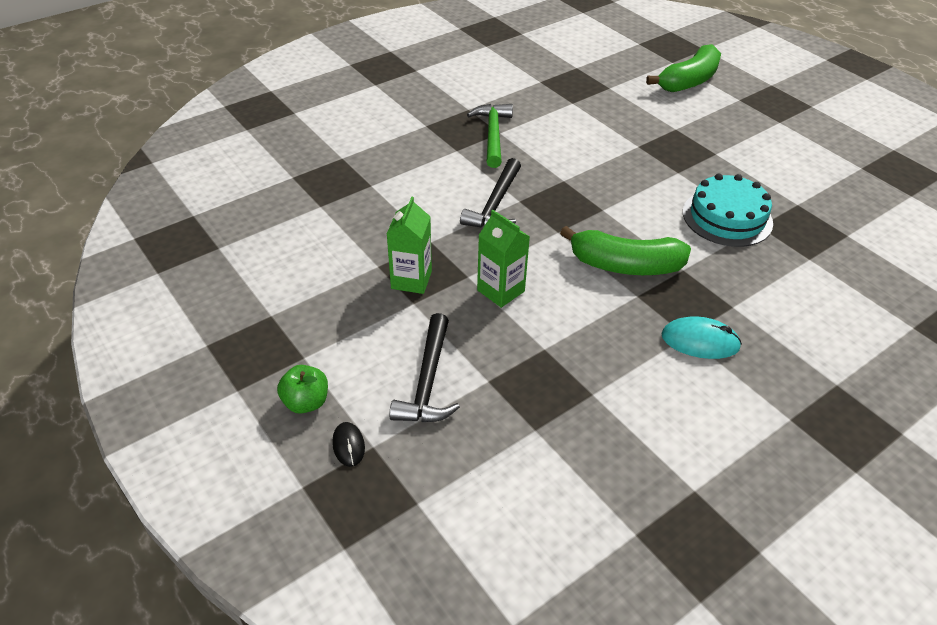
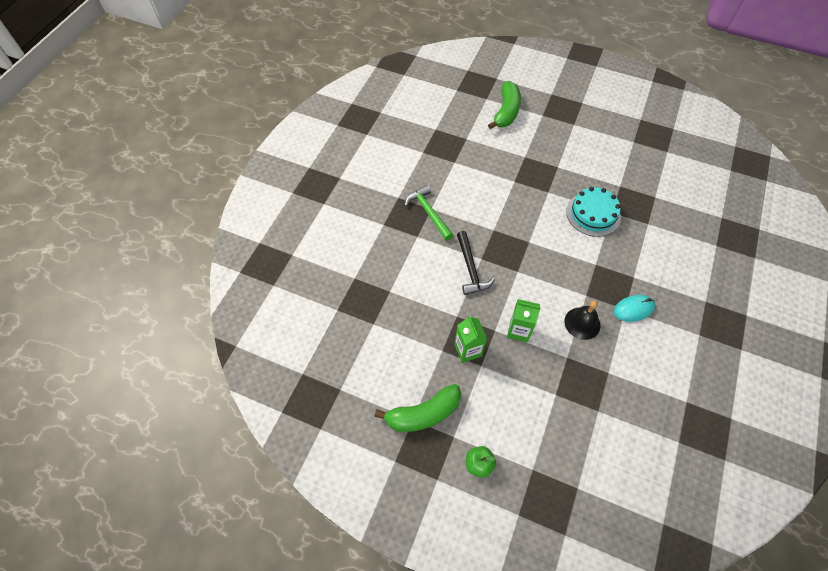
camera: 30 degrees left, 15 degrees up
(348, 445) = (521, 476): black mouse -> none
(428, 381) = (528, 413): black hammer -> none
(602, 322) = (582, 323): none -> black bell
(625, 265) = (567, 277): green banana -> green banana (423, 414)

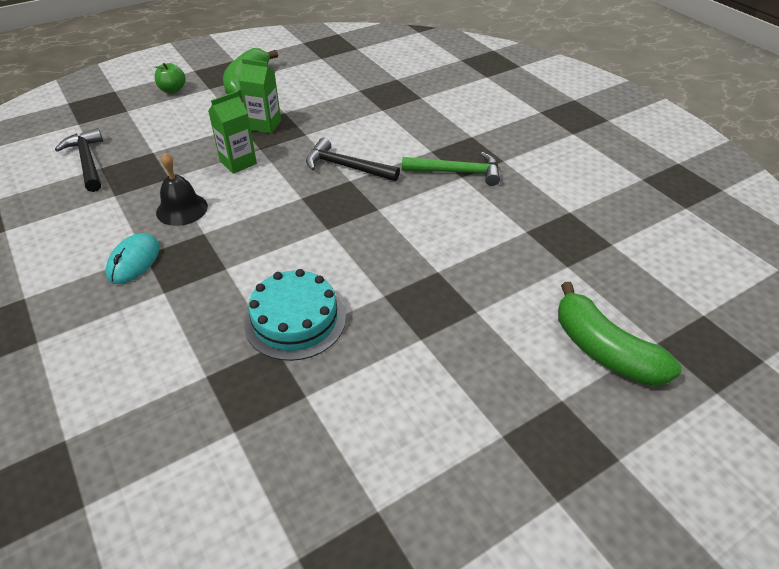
camera: 125 degrees right, 15 degrees down
(602, 427) = (87, 161): none -> black hammer

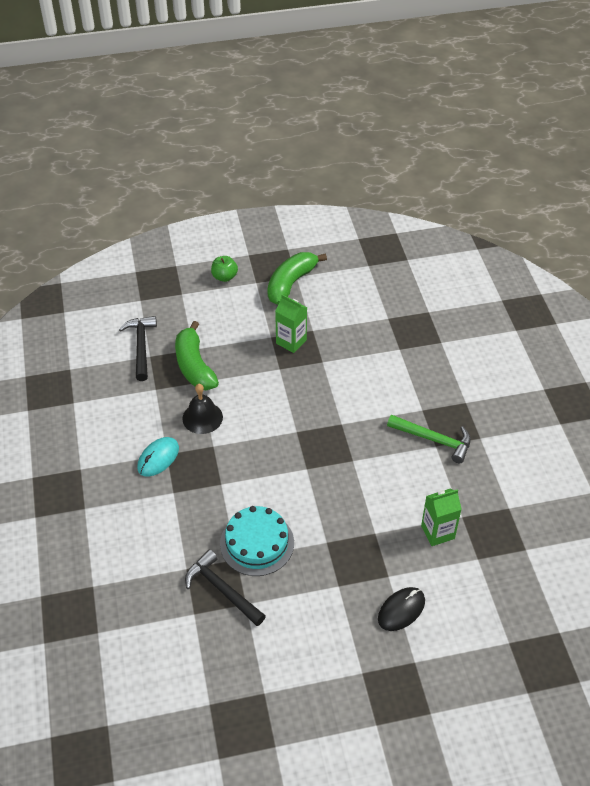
camera: 20 degrees right, 5 degrees up
(238, 162) = (257, 380): green carton -> green carton (437, 532)
(346, 167) = (343, 408): black hammer -> black hammer (222, 590)
(512, 344) = (401, 610): none -> black mouse
(604, 350) = (465, 636): green banana -> green banana (194, 366)

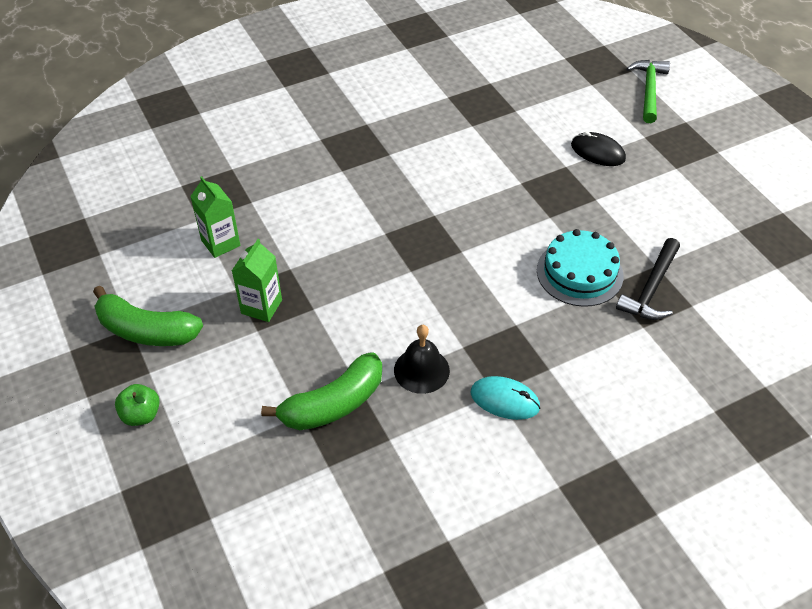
camera: 105 degrees left, 0 degrees up
(141, 346) = (312, 484): black hammer -> none
(434, 440) = (381, 156): green hammer -> green hammer (648, 90)
(437, 532) = (498, 139): green carton -> green carton (220, 243)

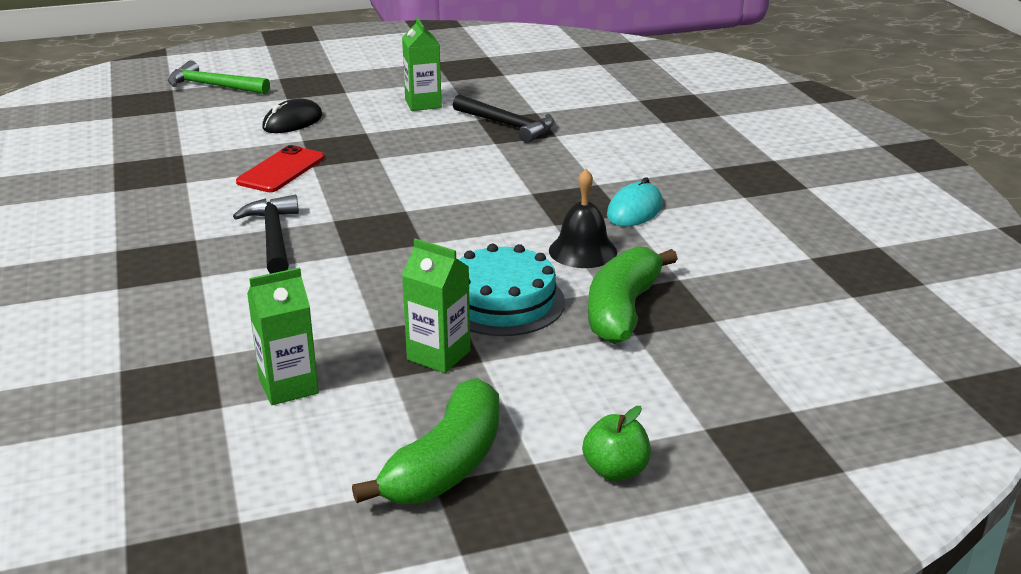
camera: 80 degrees left, 20 degrees down
(333, 404) = (622, 310): green banana -> green banana turned 135 degrees counterclockwise
(401, 190) = (273, 237): none -> black hammer
(507, 168) = (281, 170): none -> red phone
(579, 273) = (471, 153): turquoise cake -> turquoise cake (503, 302)
(673, 223) = (423, 104): none -> green carton

